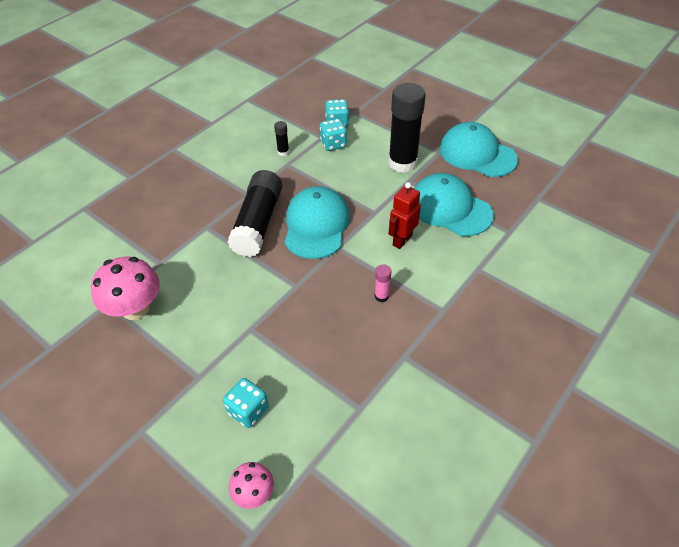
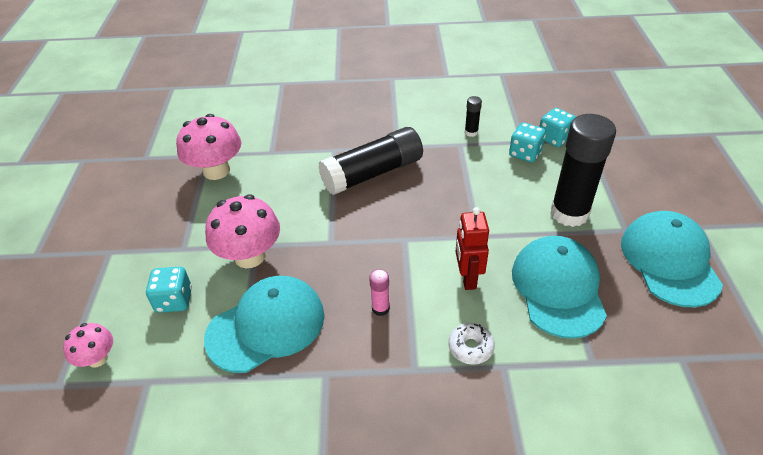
camera: 50 degrees right, 5 degrees down
(256, 339) = (250, 256): none -> pink mushroom
(316, 225) = (413, 208): turquoise cap -> turquoise cap (266, 326)
(402, 240) = (467, 278): red robot -> red robot turned 90 degrees counterclockwise
(452, 274) = (470, 347): none -> white donut

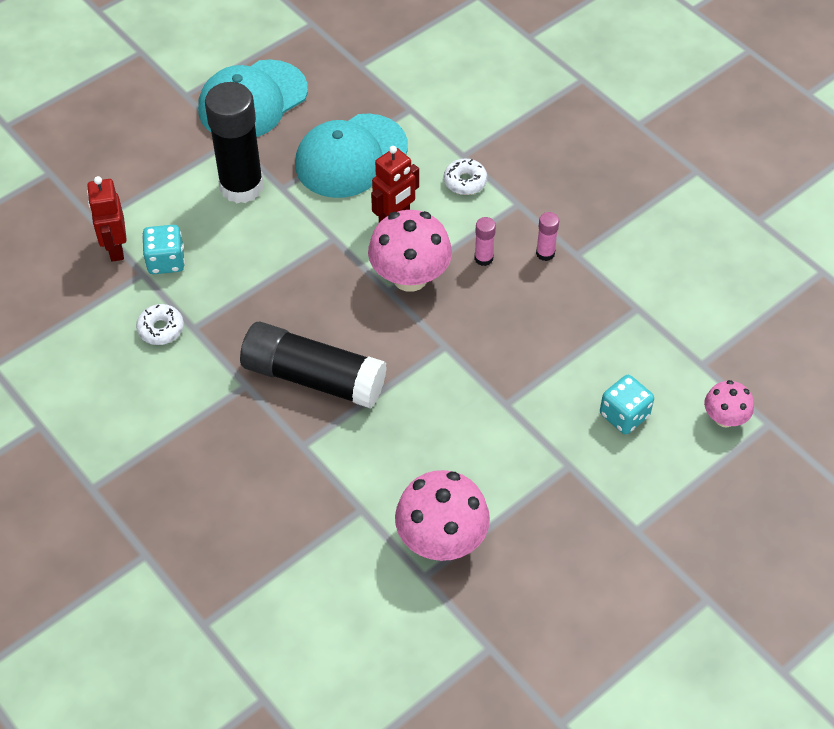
camera: 130 degrees left, 10 degrees up
(250, 256) = (523, 398): pink mushroom -> pink mushroom (410, 277)
(266, 326) = (577, 324): turquoise cap -> none
(347, 352) = (545, 253): none -> pink glue stick
(471, 132) = (161, 329): black glue stick -> white donut
(554, 138) = (115, 248): turquoise dice -> red robot

